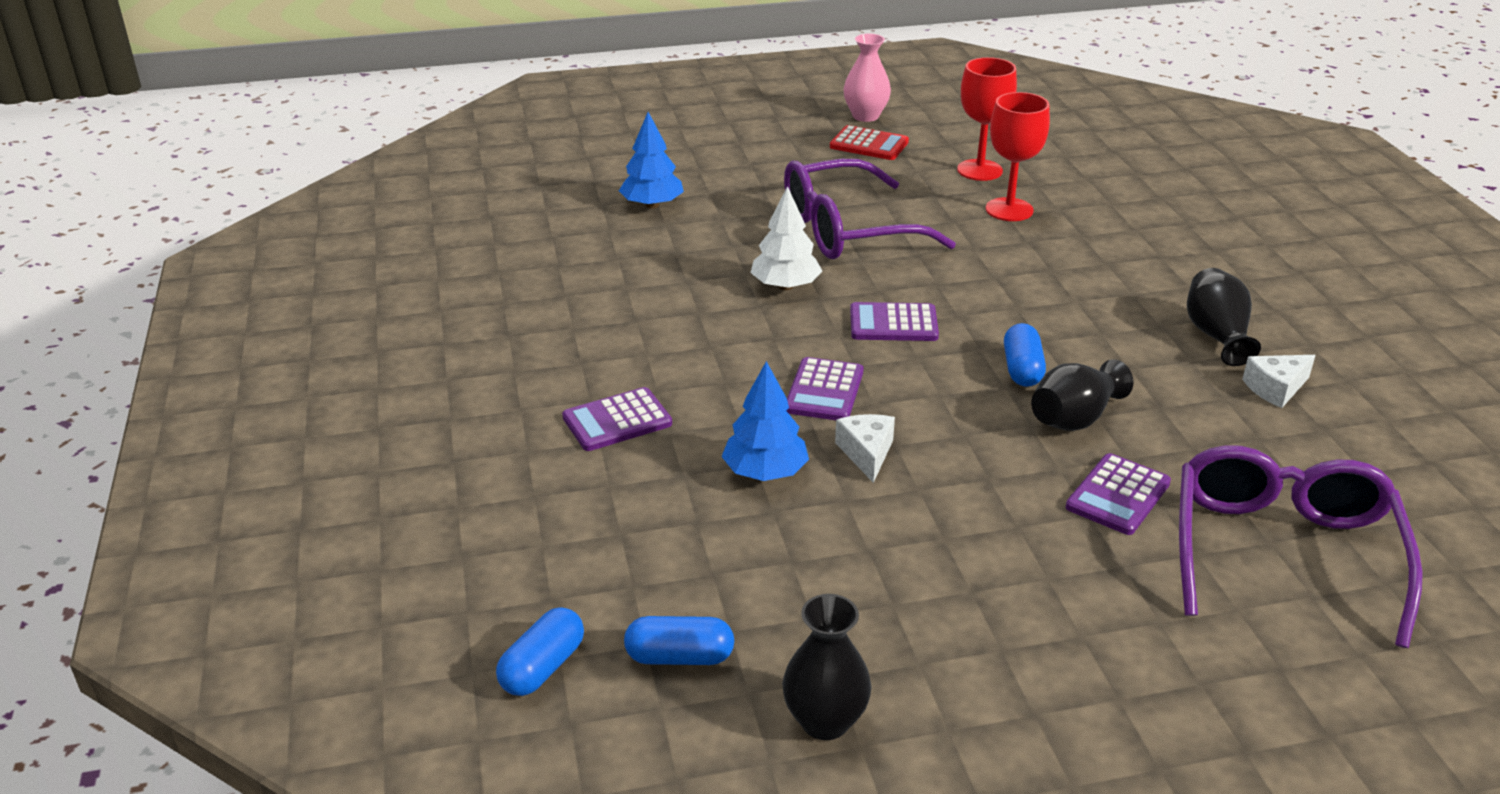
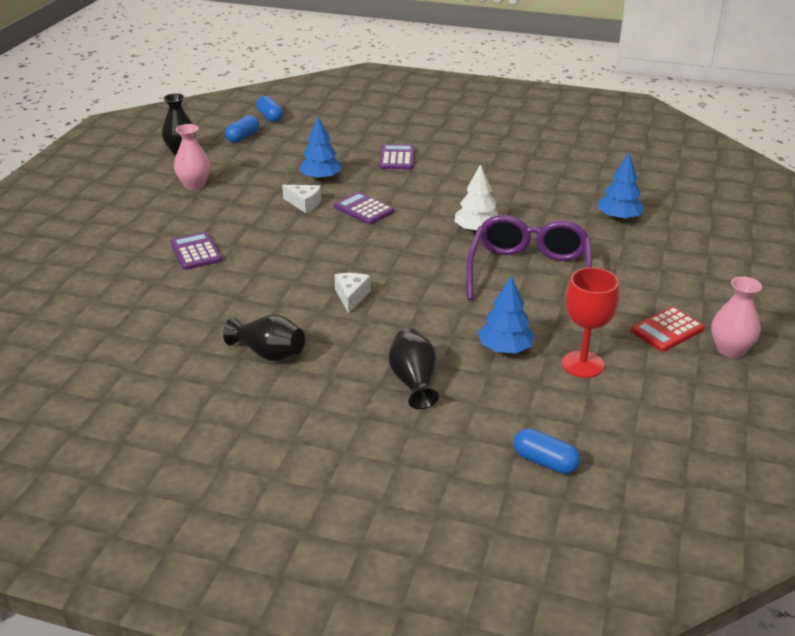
camera: 120 degrees right, 0 degrees up
(893, 324) = (403, 248): purple calculator -> none
(936, 615) = (194, 185): none -> pink vase
(1009, 210) = (505, 349): red goblet -> blue tree
(1022, 369) = (317, 269): blue capsule -> blue capsule (545, 462)
(1074, 418) = (260, 266): black vase -> black vase (414, 382)
(1275, 388) = (200, 345): white cheese -> white cheese (351, 296)
(1282, 552) = (107, 275): purple glasses -> none

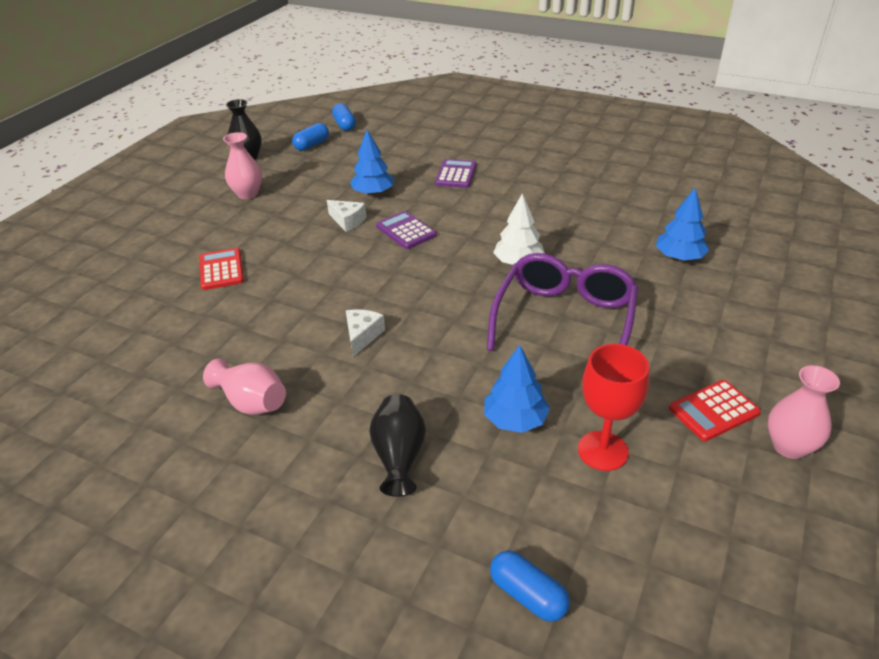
camera: 10 degrees right, 5 degrees up
(196, 252) = (221, 270): purple calculator -> red calculator
(268, 354) = (251, 402): black vase -> pink vase

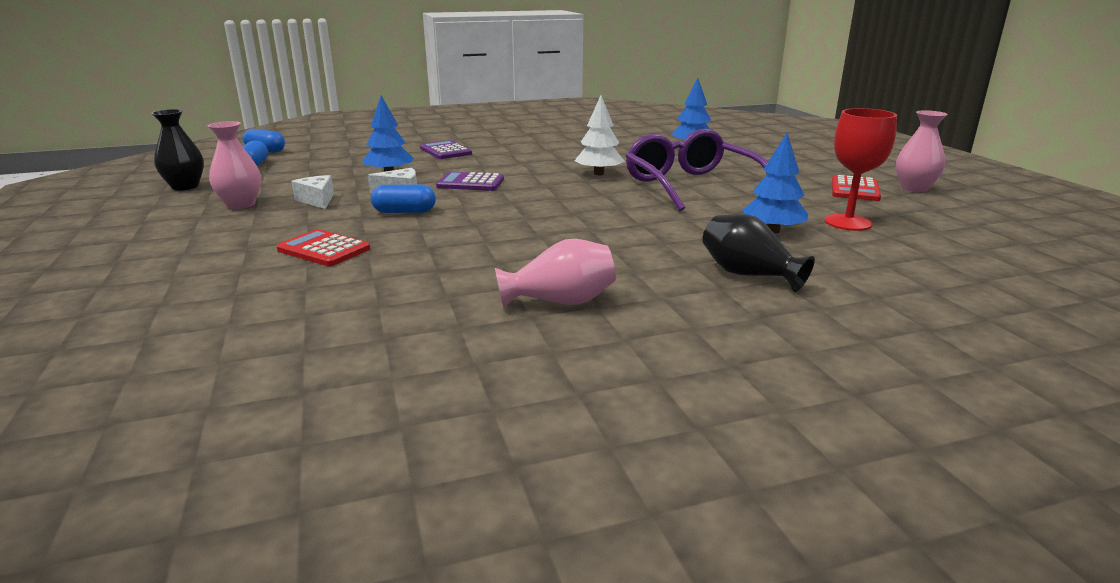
camera: 45 degrees left, 15 degrees down
(362, 336) = (567, 236): white cheese -> white cheese (317, 200)
(528, 595) = (969, 289): blue capsule -> blue capsule (404, 212)

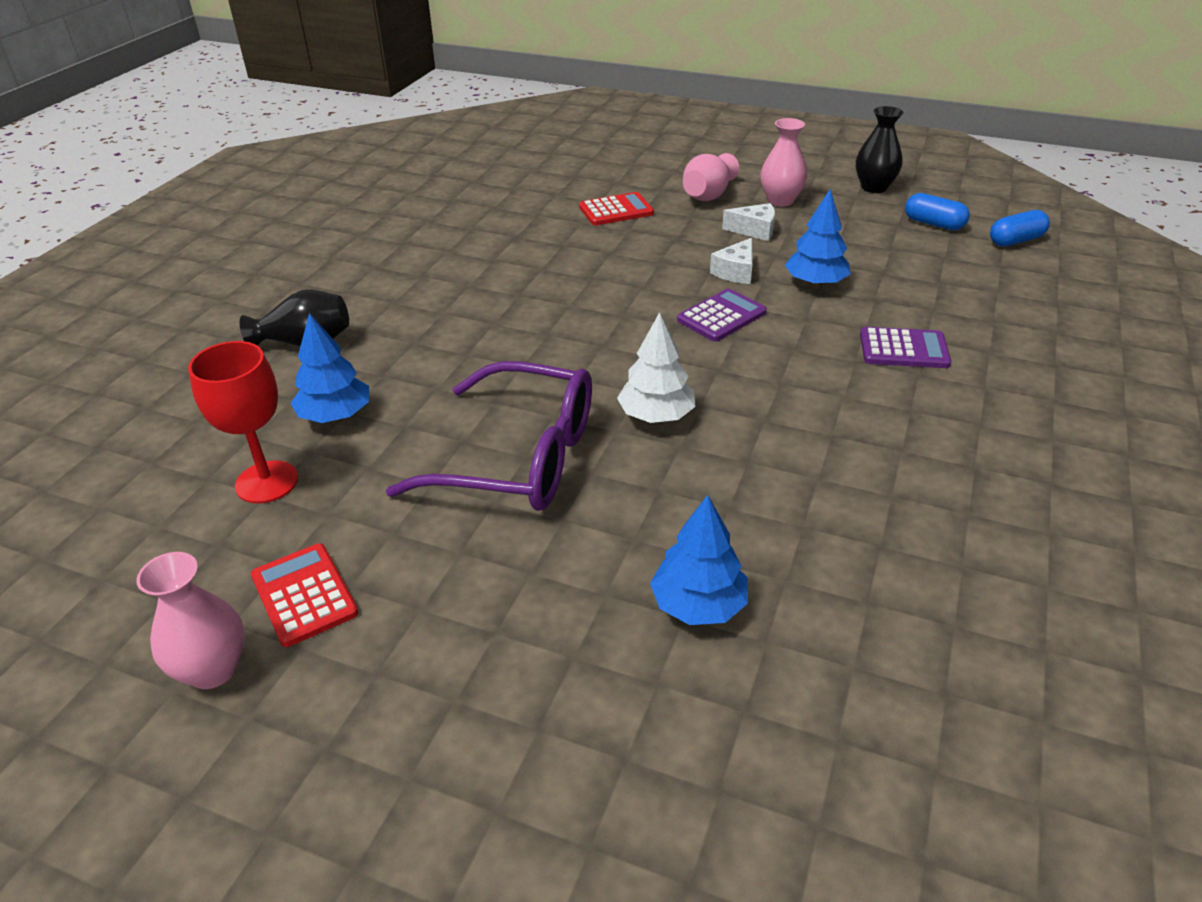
camera: 130 degrees right, 15 degrees up
(404, 212) = (666, 258): blue capsule -> none
(560, 302) = (401, 257): pink vase -> pink vase (708, 195)

